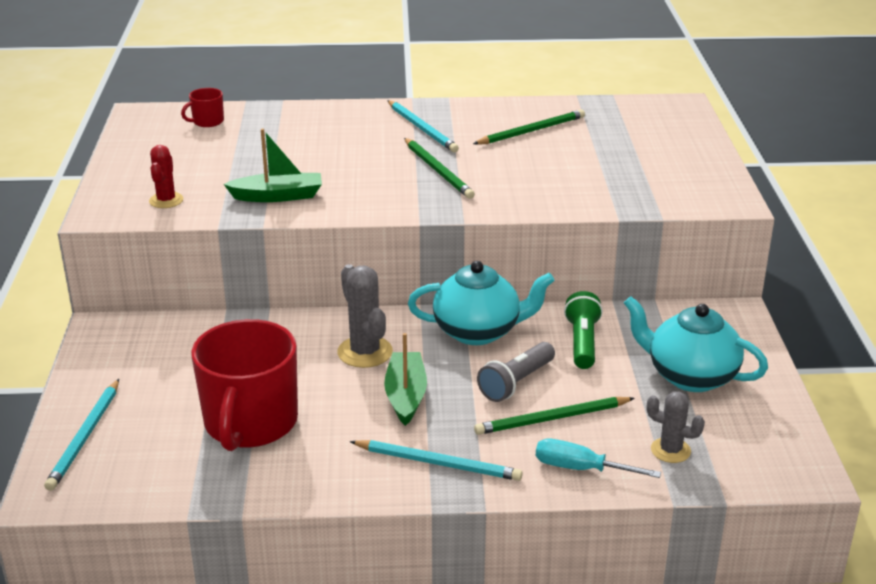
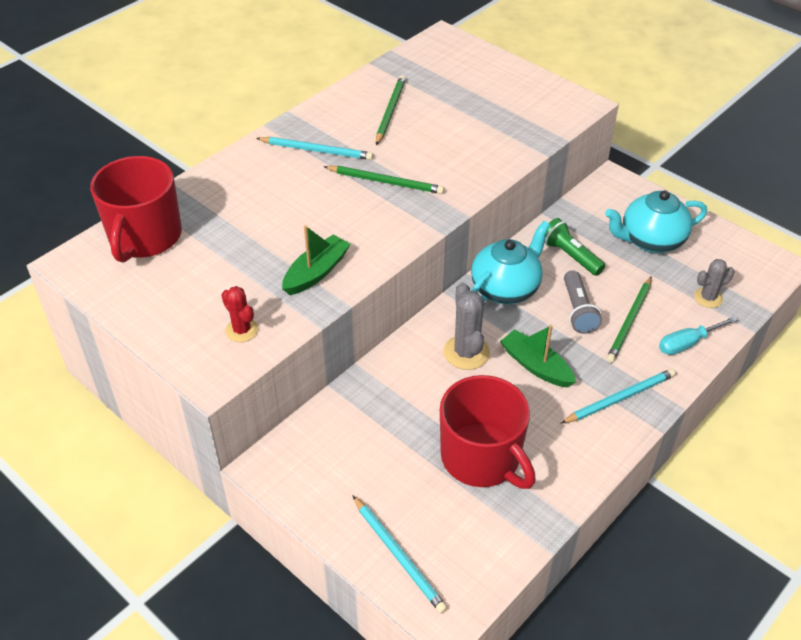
camera: 45 degrees left, 15 degrees up
(207, 121) = (144, 237): red mug -> red mug, size x2.37
(365, 352) = (466, 352): grey cactus -> grey cactus turned 60 degrees clockwise

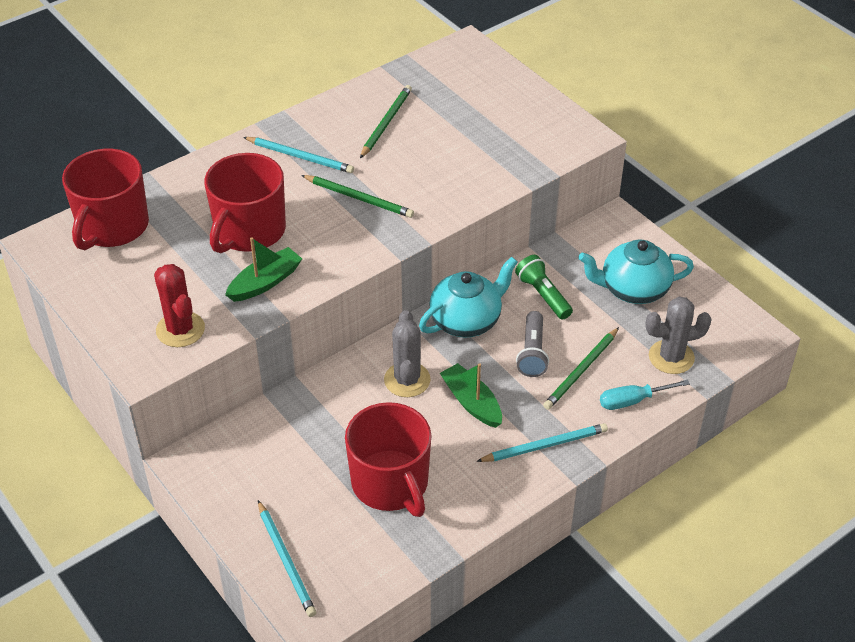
camera: 10 degrees right, 0 degrees up
(242, 330) = (180, 329): red cactus -> red cactus, size x1.55
(286, 225) = (249, 231): none -> red mug
(708, 298) = (671, 357): grey cactus -> grey cactus, size x1.55

